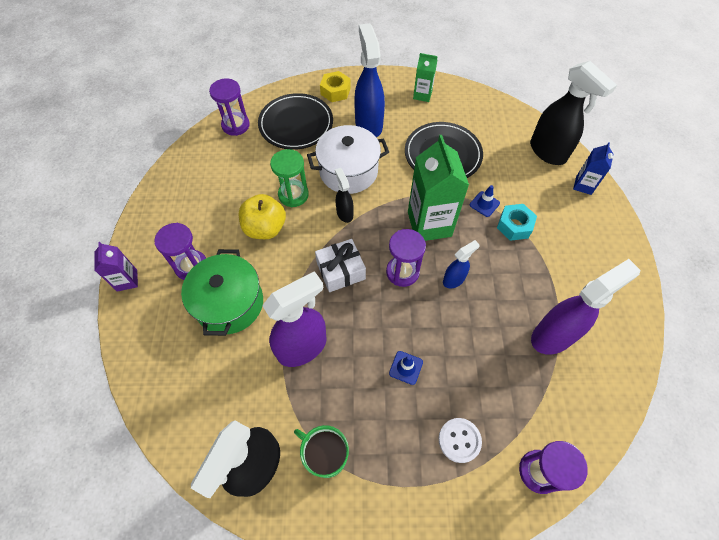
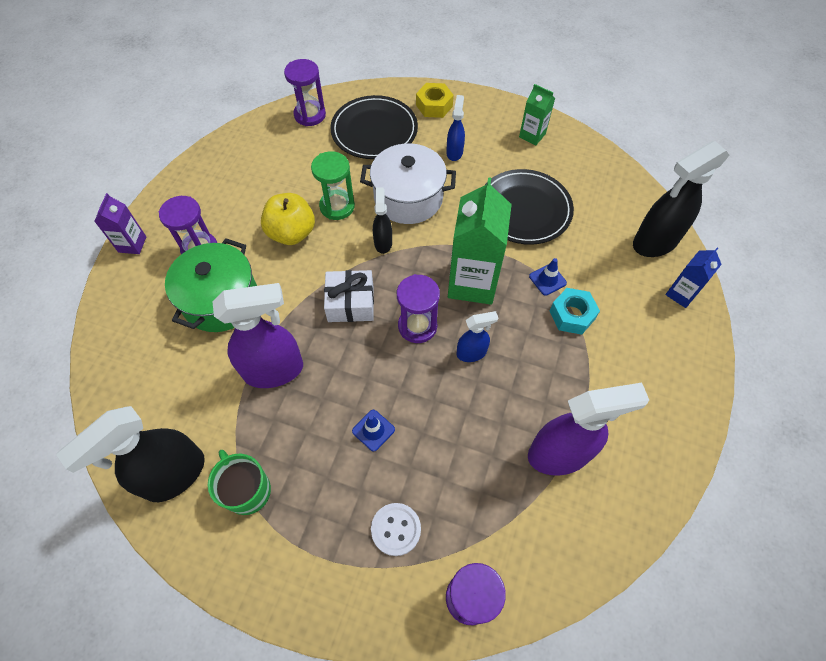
camera: 20 degrees right, 0 degrees up
(368, 124) = (454, 152): blue spray bottle -> blue spray bottle, size x0.52
(548, 152) = (654, 242): black spray bottle -> black spray bottle turned 75 degrees clockwise

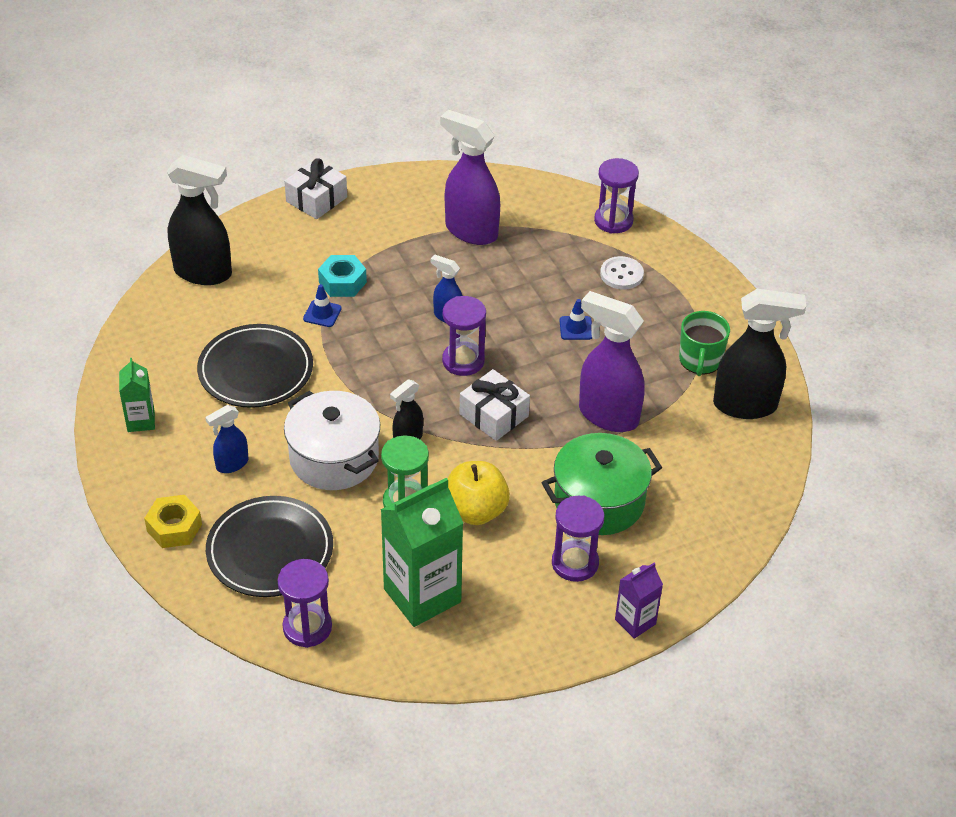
camera: 135 degrees left, 15 degrees down
(472, 283) = (380, 355): green carton -> green carton (422, 595)
(681, 294) = (247, 235): blue carton -> none
(696, 370) = (316, 199): none -> white gift

